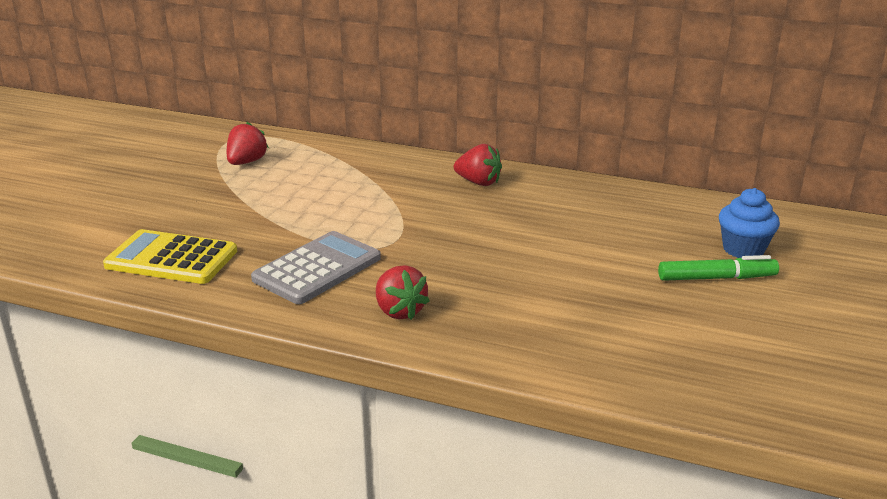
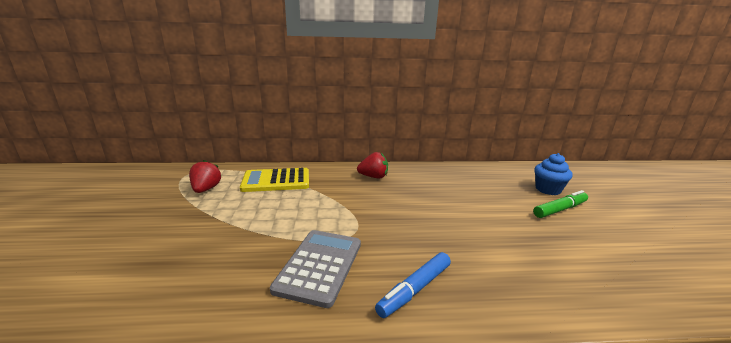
camera: 25 degrees left, 5 degrees down
(171, 258) = (179, 290): yellow calculator -> yellow calculator (276, 181)
(399, 311) = (414, 289): red strawberry -> blue marker

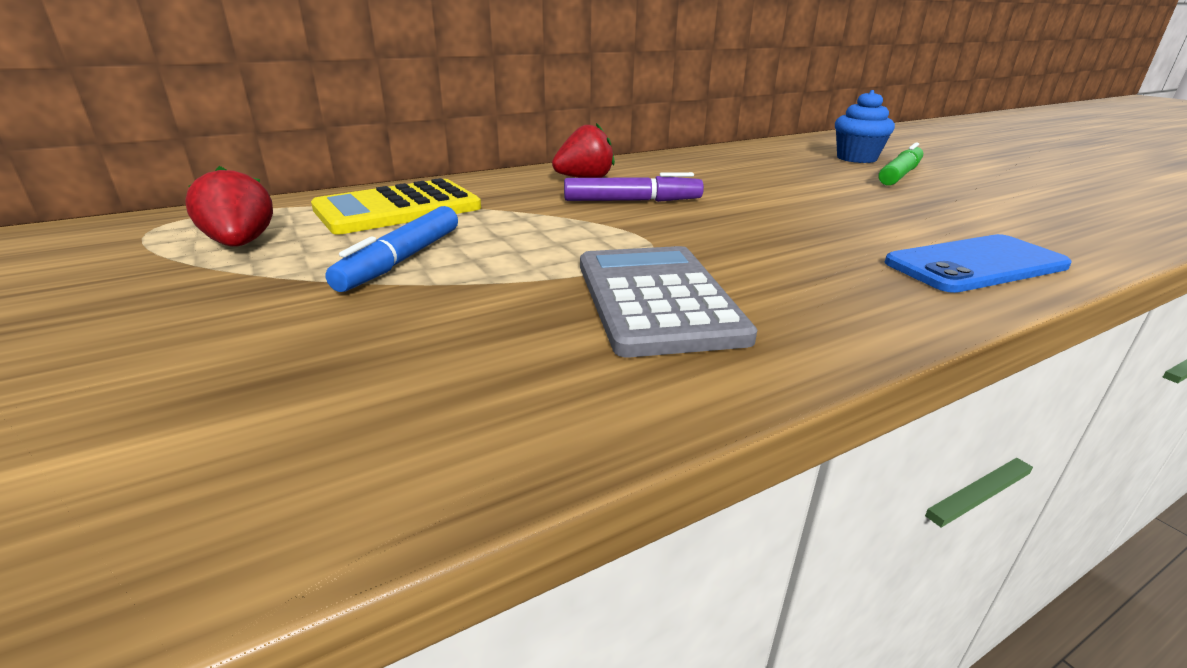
camera: 25 degrees left, 5 degrees up
(379, 198) = (632, 201): none -> purple marker
(414, 289) = (848, 290): blue marker -> blue marker (401, 260)
(513, 294) = (975, 264): none -> blue phone

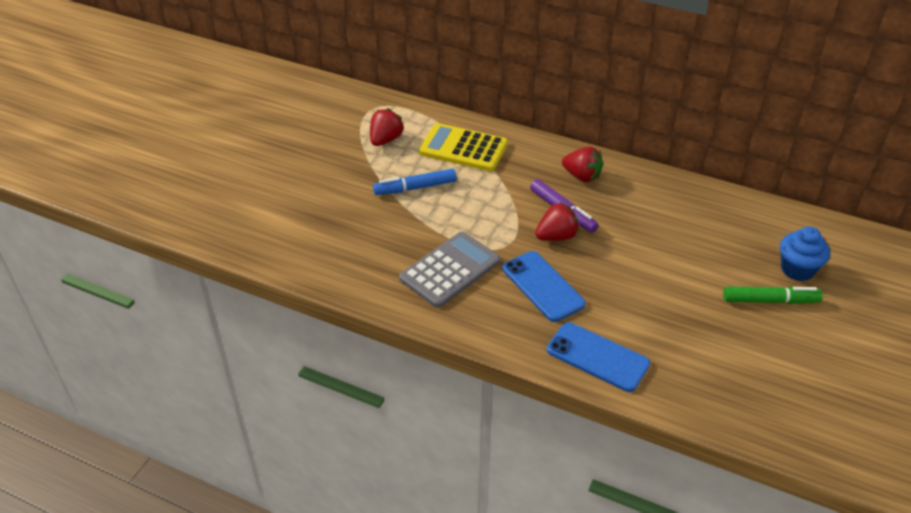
camera: 55 degrees right, 15 degrees up
(677, 216) = (556, 236): none -> red strawberry
(777, 251) = (543, 286): none -> blue phone

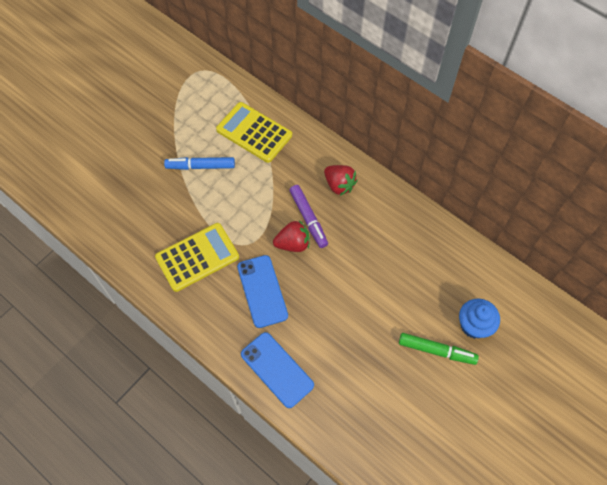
camera: 15 degrees right, 20 degrees up
(385, 140) = (195, 109): red strawberry -> none
(450, 270) = (197, 257): grey calculator -> yellow calculator

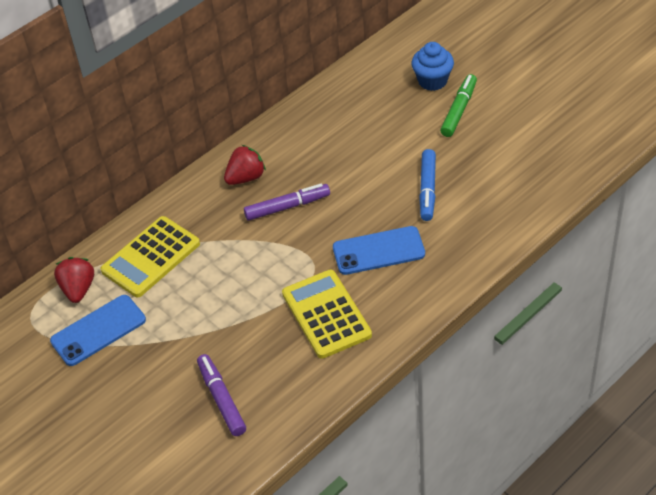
camera: 80 degrees left, 15 degrees down
(123, 196) = (222, 399): none -> purple marker
(200, 166) = (191, 313): blue marker -> blue marker (427, 189)
(277, 369) = (476, 239): blue phone -> blue phone (98, 330)
(293, 244) = (319, 222): red strawberry -> red strawberry (78, 289)

